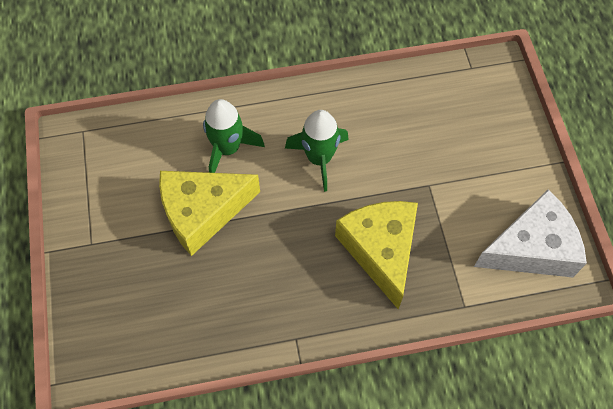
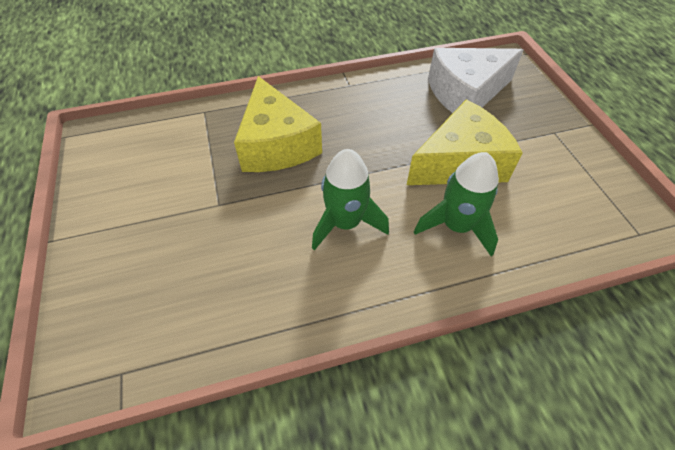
camera: 175 degrees right, 10 degrees down
(531, 248) = (125, 155): white cheese -> white cheese (466, 93)

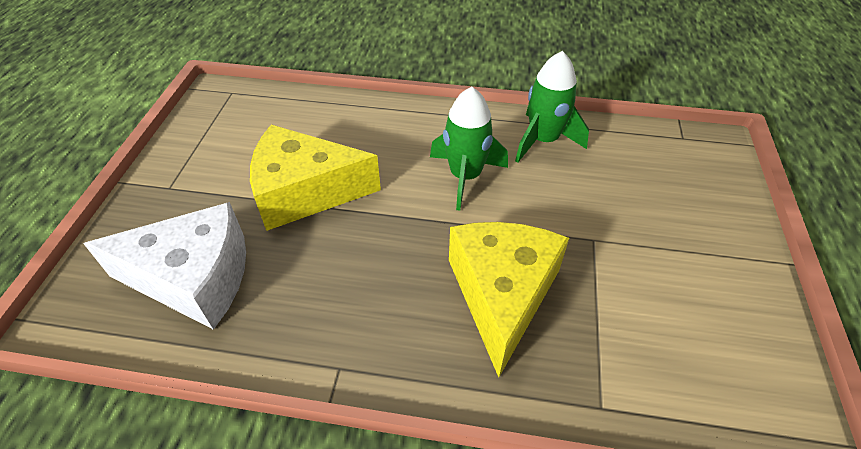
camera: 155 degrees left, 5 degrees down
(456, 226) = (367, 142): green rocket -> green rocket (543, 140)

